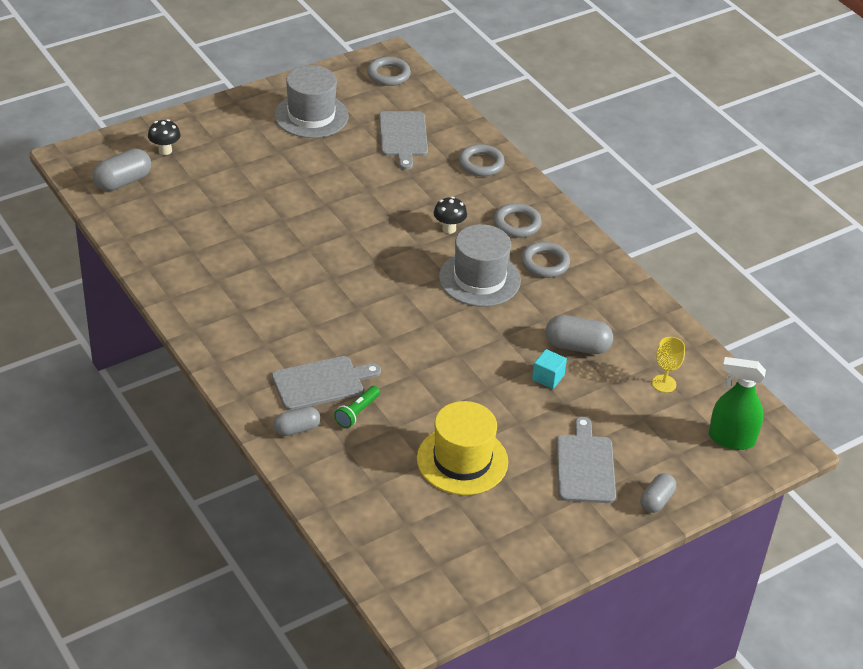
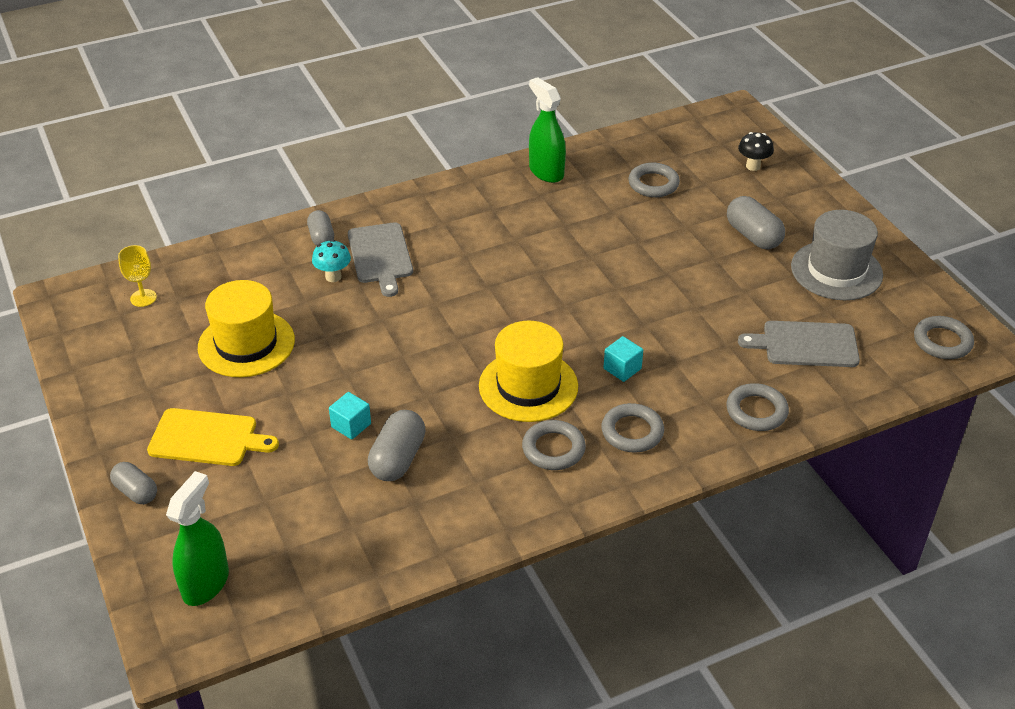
camera: 100 degrees right, 0 degrees up
(123, 181) = (697, 141): grey capsule -> grey capsule (753, 236)
(177, 278) = (546, 172): none -> green spray bottle
(195, 210) = (653, 184): none -> grey ring
(357, 412) = (333, 277): green flashlight -> turquoise mushroom
(449, 229) = (622, 369): black mushroom -> turquoise cube
(479, 279) = (528, 386): grey hat -> yellow hat
(585, 466) = (207, 438): grey cutting board -> yellow cutting board
(664, 383) = (316, 532): yellow goblet -> yellow goblet (143, 298)

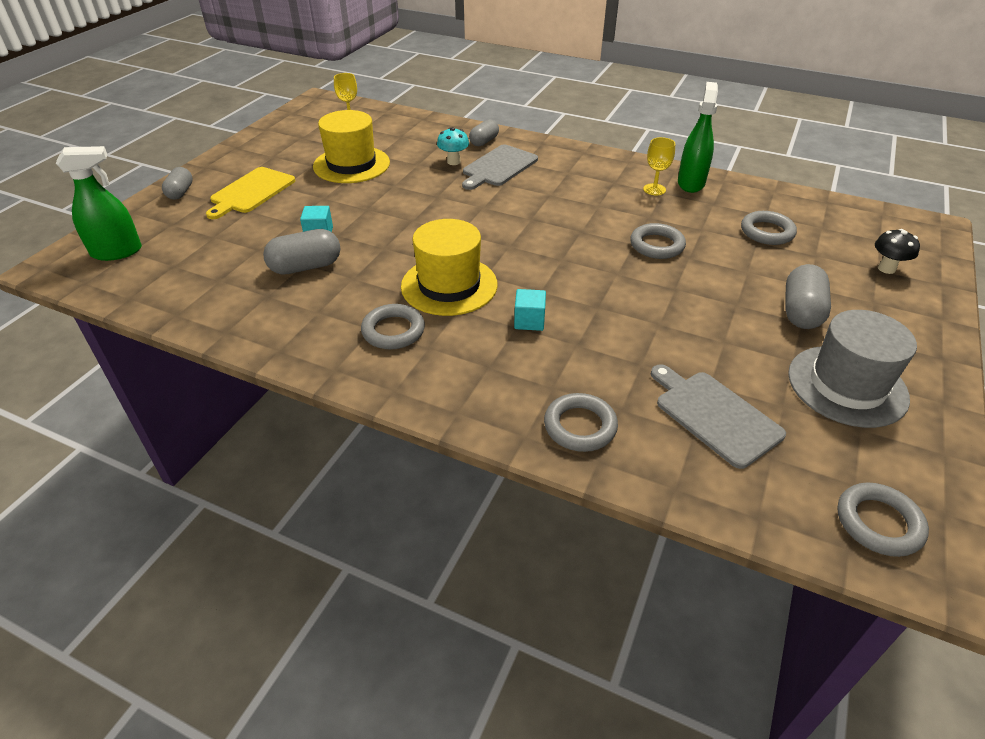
camera: 50 degrees right, 0 degrees up
(207, 438) = (251, 192): yellow cutting board -> yellow cutting board turned 60 degrees clockwise
(530, 196) = (654, 189): none -> yellow goblet
(632, 432) = (461, 362): grey ring -> grey ring (657, 245)

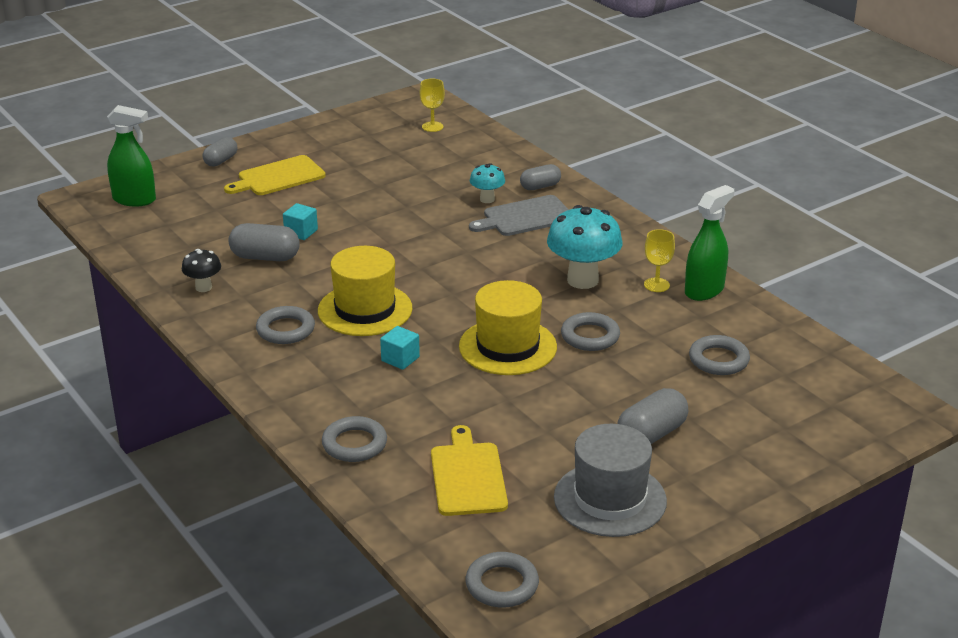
camera: 30 degrees right, 10 degrees down
(351, 164) = (389, 175): yellow hat -> yellow hat (507, 347)
(598, 202) = (582, 280): none -> turquoise mushroom
(714, 415) = (467, 476): grey cutting board -> yellow cutting board
(886, 268) = (795, 430): black mushroom -> black mushroom (203, 287)

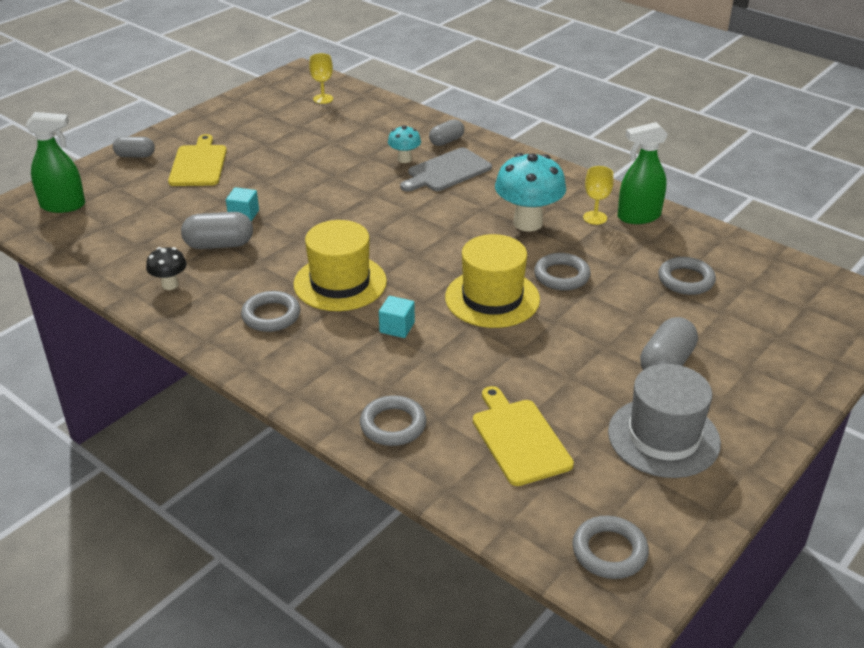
camera: 15 degrees left, 5 degrees up
(221, 161) = (135, 156): grey capsule -> grey capsule turned 75 degrees clockwise
(278, 177) = (198, 164): yellow cutting board -> yellow cutting board turned 135 degrees clockwise
(704, 290) = (638, 216): green spray bottle -> green spray bottle turned 135 degrees counterclockwise

